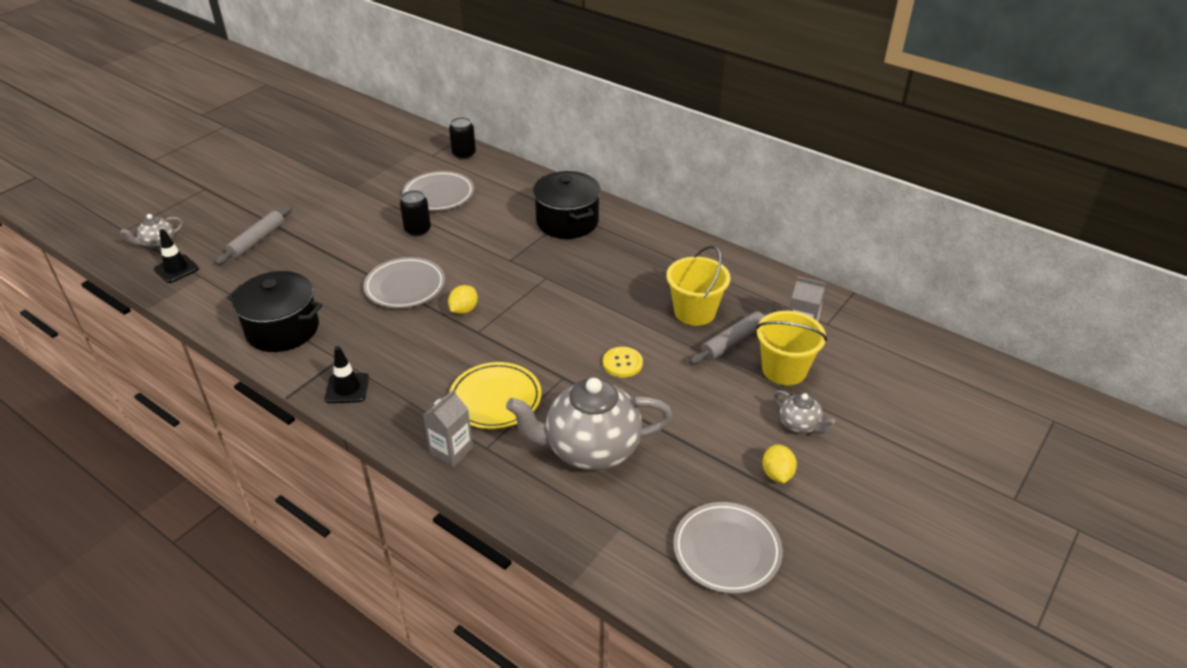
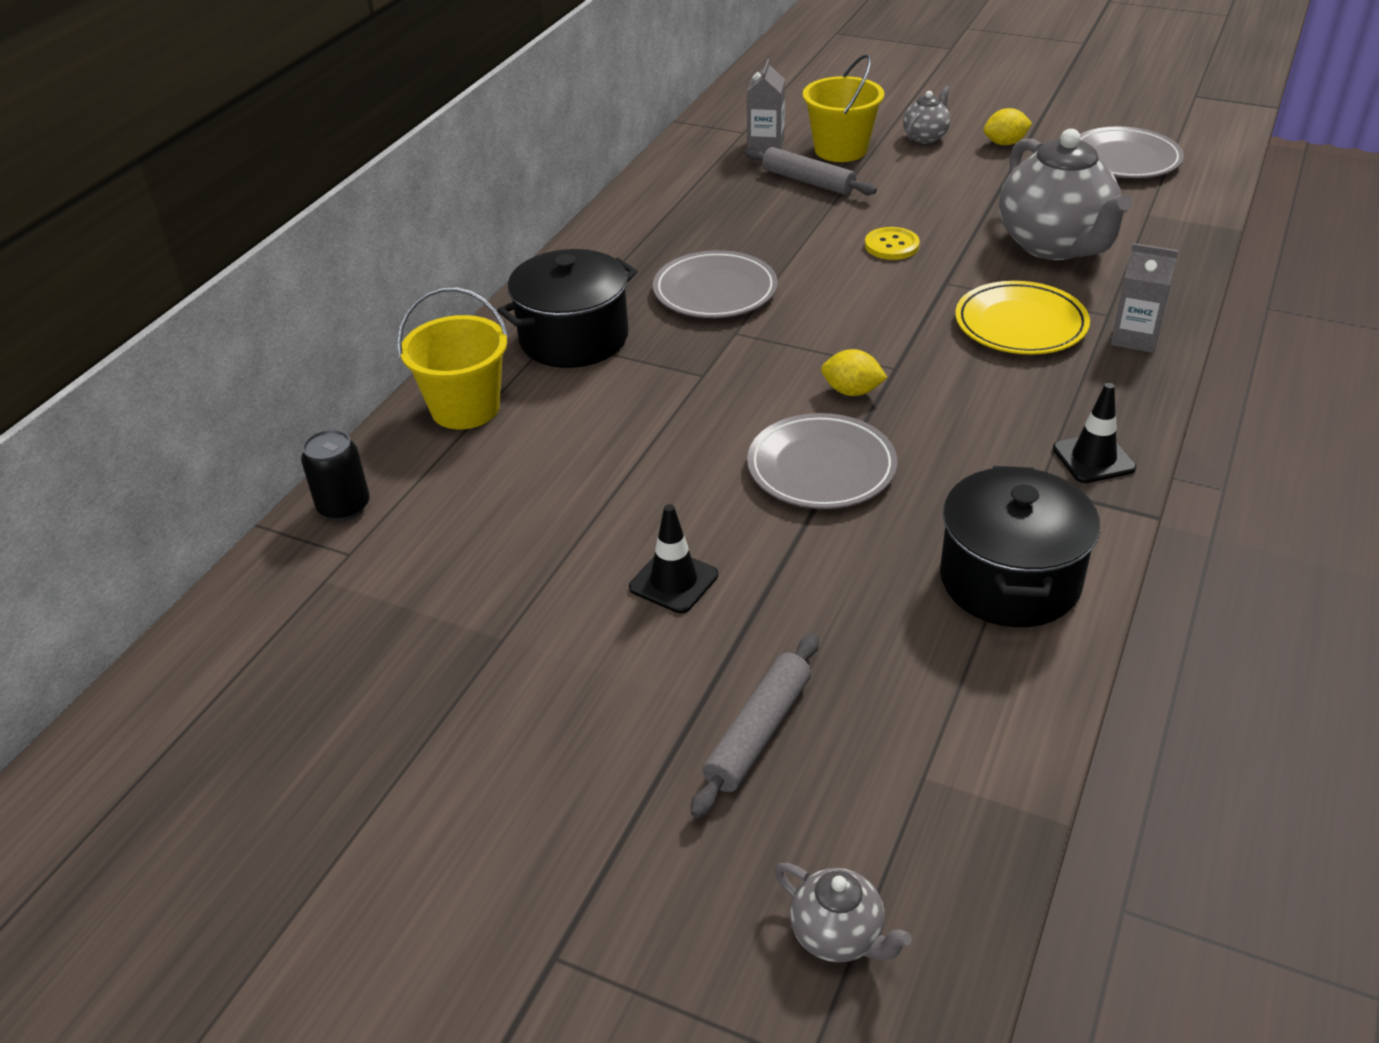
camera: 100 degrees left, 0 degrees up
(176, 269) = (918, 840): black traffic cone -> black traffic cone (673, 581)
(257, 240) = (758, 732): grey rolling pin -> grey rolling pin turned 75 degrees counterclockwise
(417, 230) = (645, 498): black can -> none
(439, 195) = (513, 502): grey plate -> grey plate (715, 291)
(694, 312) = (761, 210): yellow bucket -> yellow bucket (465, 408)

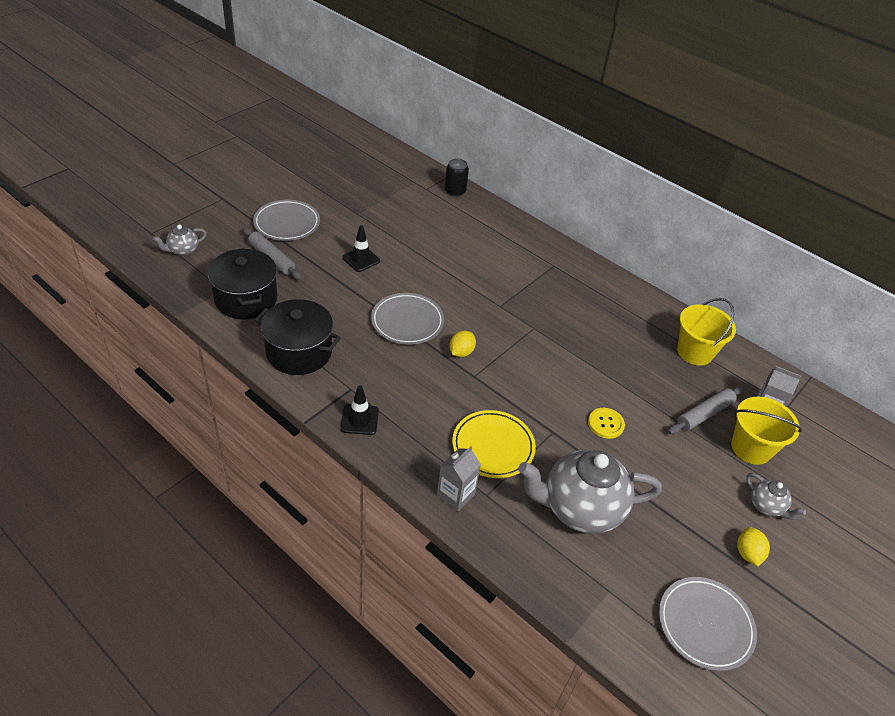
camera: 100 degrees right, 5 degrees up
(465, 408) = (507, 230): yellow bucket -> yellow bucket (695, 352)
(573, 338) = (551, 273): black pot -> black pot (246, 299)
(715, 291) = (578, 332): grey plate -> grey plate (287, 223)

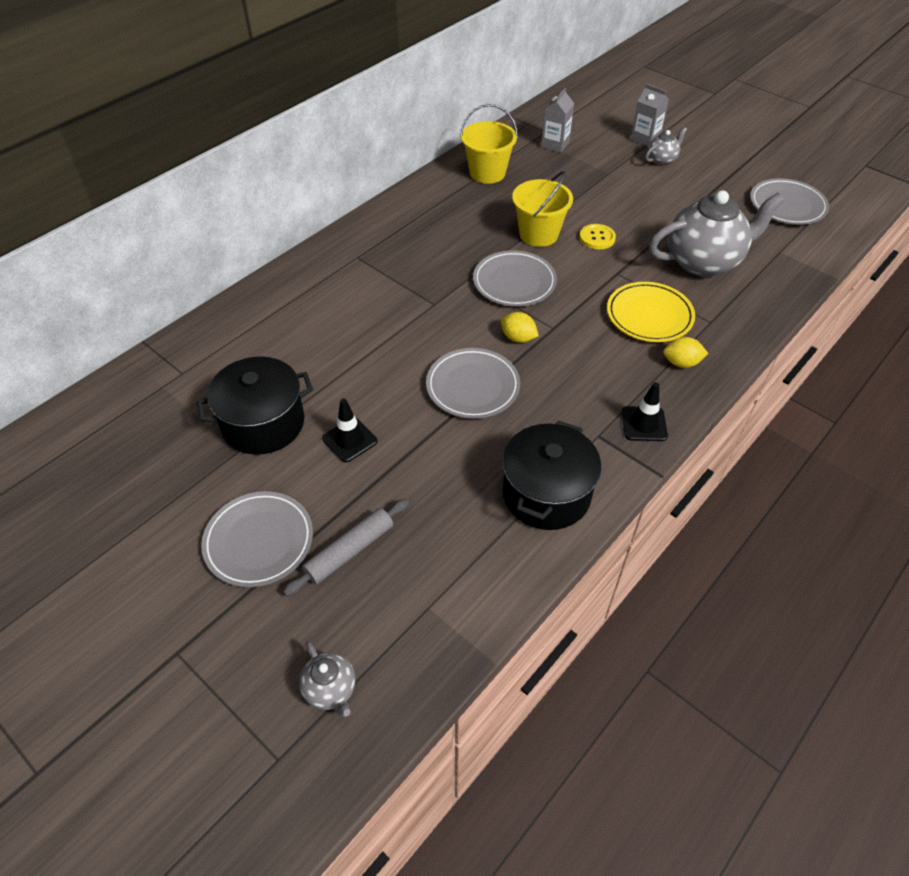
camera: 85 degrees left, 5 degrees up
(246, 299) = (448, 572): black pot -> black pot (263, 423)
(455, 191) = (193, 342): black can -> none
(455, 495) = (719, 343): grey carton -> grey carton (645, 139)
(532, 356) = (514, 282): none -> grey plate
(580, 509) = (703, 262): grey teapot -> grey teapot turned 105 degrees counterclockwise
(704, 414) = (568, 178): grey rolling pin -> none
(747, 553) = (712, 176): yellow lemon -> yellow lemon (681, 363)
(751, 448) = (601, 158): yellow bucket -> yellow bucket (538, 234)

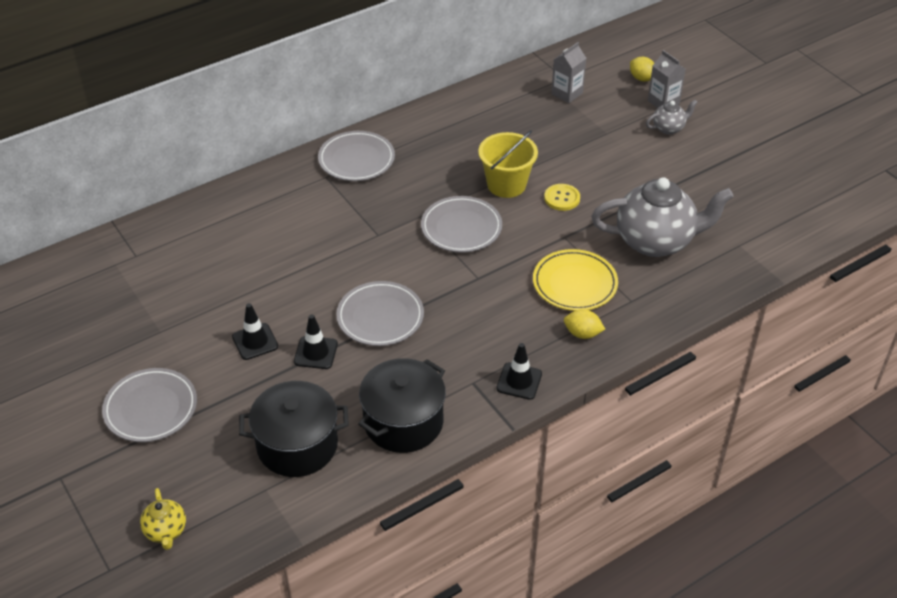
camera: 15 degrees right, 5 degrees down
(263, 423) = (188, 312): black pot -> black pot (297, 445)
(331, 690) = (166, 531): grey teapot -> yellow teapot
(349, 551) = (220, 432): grey rolling pin -> none
(420, 438) = (315, 353): none -> black traffic cone
(487, 173) = (485, 113): yellow bucket -> none
(518, 338) = (441, 281): yellow lemon -> yellow lemon (641, 78)
(787, 205) = (774, 199): grey plate -> grey plate (356, 159)

